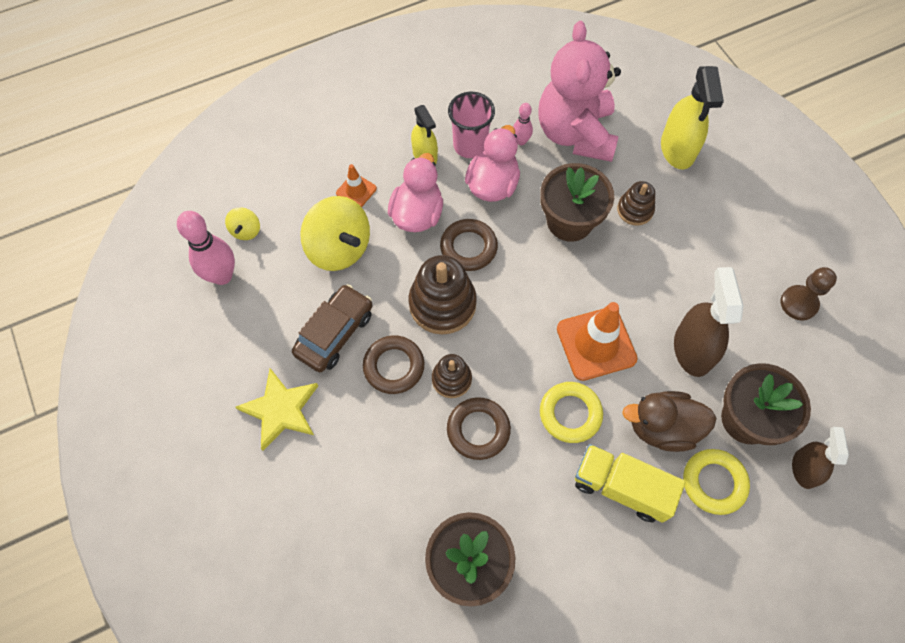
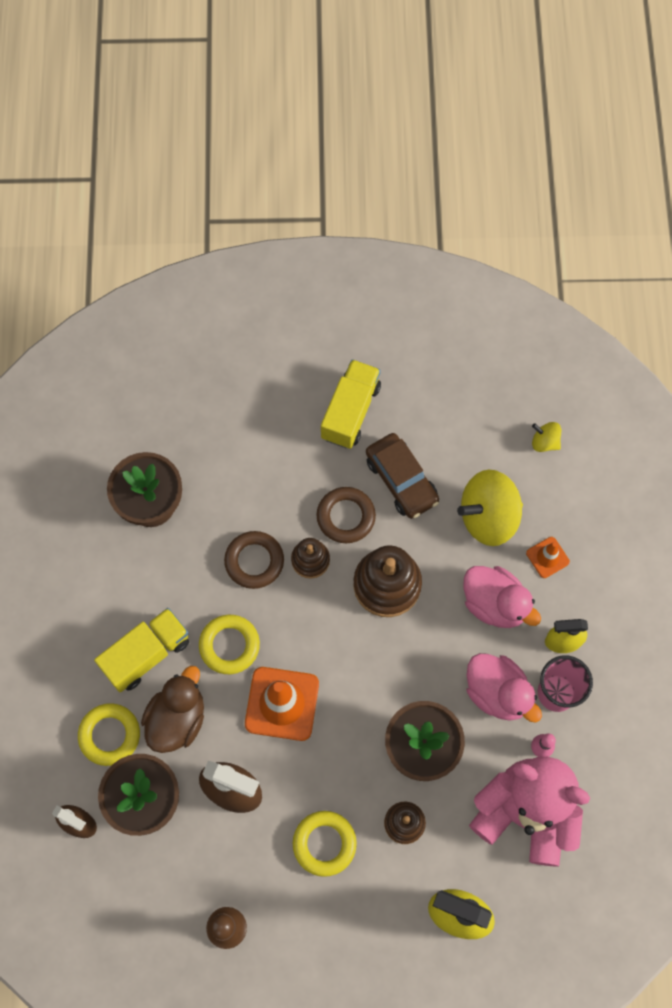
camera: 115 degrees right, 5 degrees up
(222, 276) = (504, 407): pink bowling pin -> none
(281, 410) = (350, 412): yellow star -> yellow truck
(468, 247) = (435, 635): brown ring -> none
(687, 260) = (324, 843): none -> yellow ring

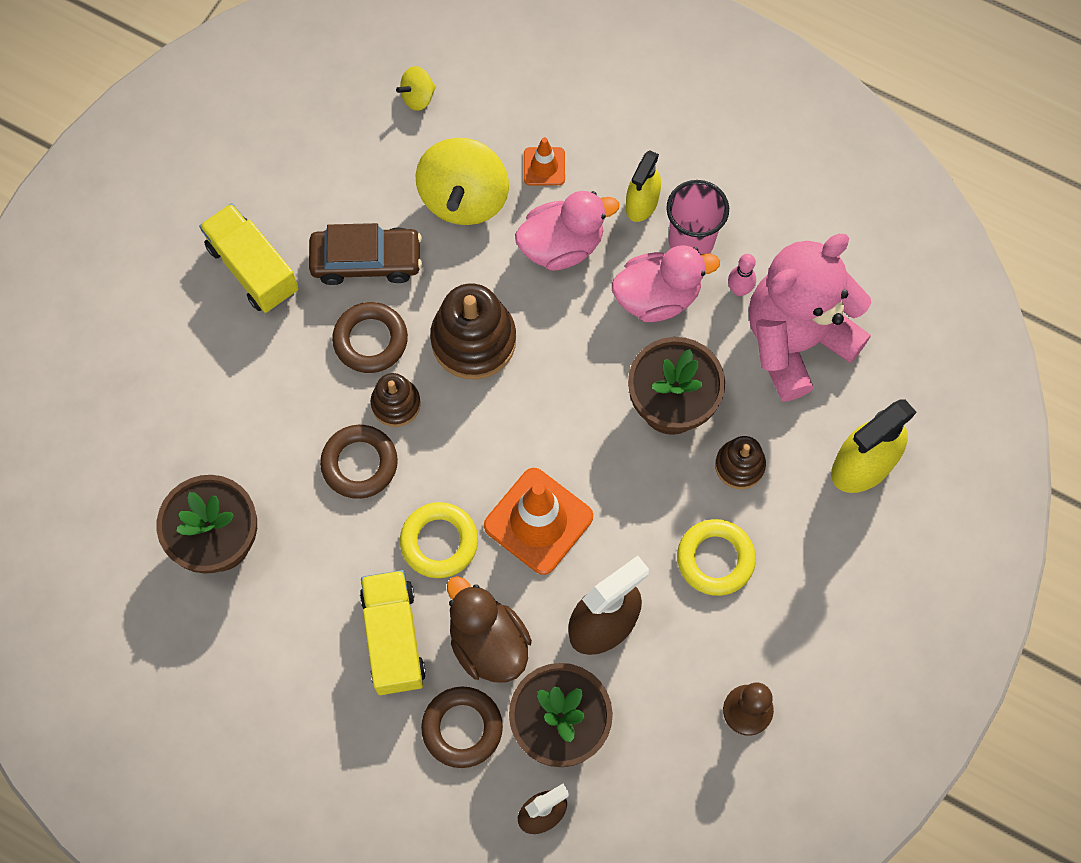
camera: 60 degrees left, 0 degrees up
(109, 735) = (462, 728): yellow ring -> brown ring

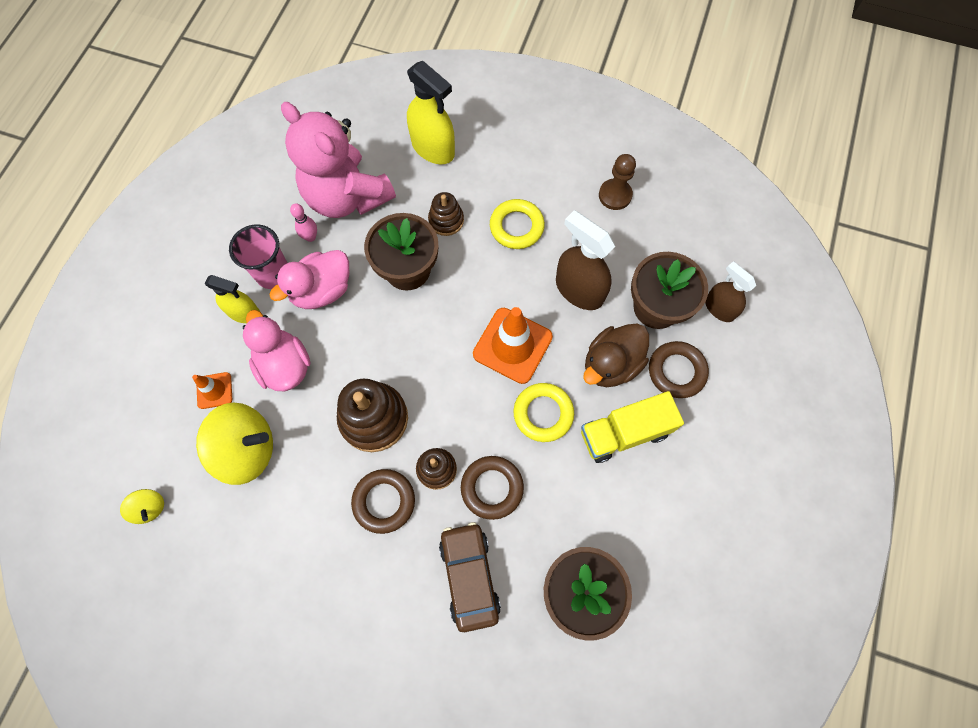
camera: 100 degrees left, 0 degrees up
(253, 269) = (328, 622): yellow truck -> none
(366, 261) = (312, 520): brown car -> brown car (469, 576)
(657, 297) = (322, 290): pink duck -> pink duck turned 105 degrees counterclockwise

